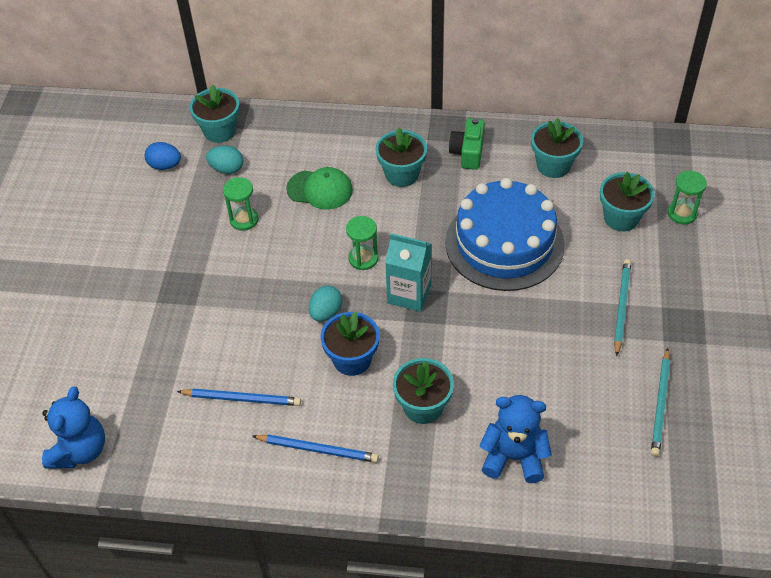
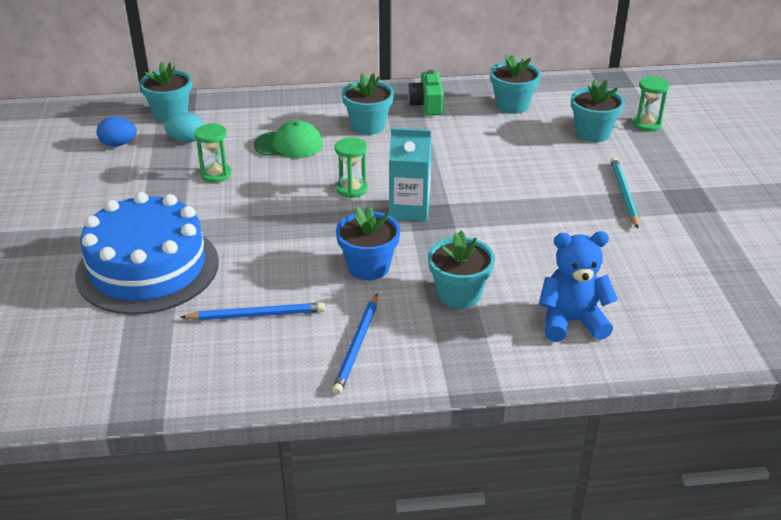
camera: 15 degrees left, 15 degrees down
(80, 450) = (74, 387): blue teddy bear -> none
(317, 449) = (357, 346): blue pencil -> blue pencil turned 105 degrees clockwise
(326, 313) = (327, 234): turquoise egg -> none
(504, 243) = (489, 162): blue cake -> blue cake (148, 268)
(660, 404) = (698, 260): turquoise pencil -> none

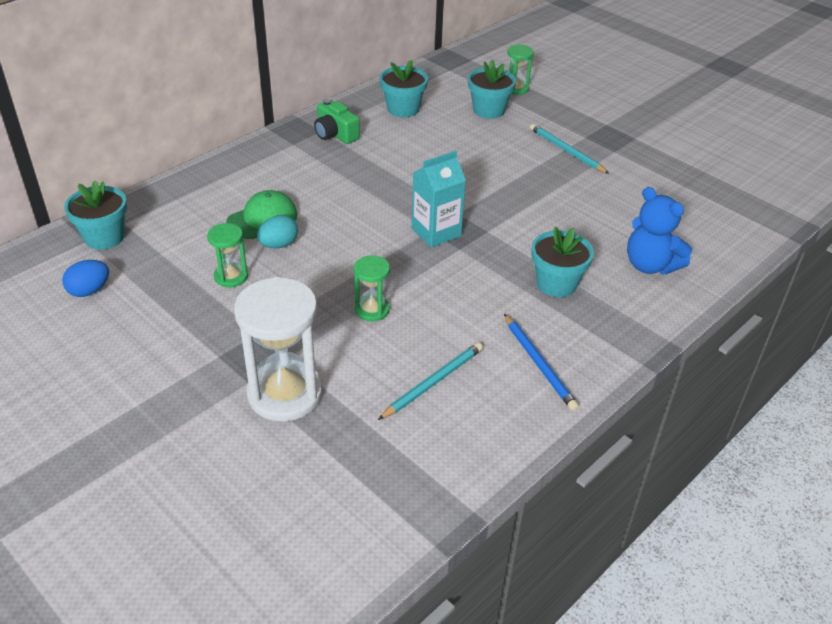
camera: 40 degrees left, 5 degrees up
(148, 268) = (285, 393): blue cake -> white hourglass
(186, 140) = (156, 256): turquoise egg -> turquoise egg (279, 245)
(257, 315) = (433, 382): blue pencil -> turquoise pencil
(352, 189) = (369, 235): green hourglass -> green hourglass (372, 310)
(368, 126) = (310, 173): turquoise flower pot -> none
(368, 267) = (466, 295): blue flower pot -> none
(571, 322) = (650, 265): blue teddy bear -> blue teddy bear turned 90 degrees counterclockwise

